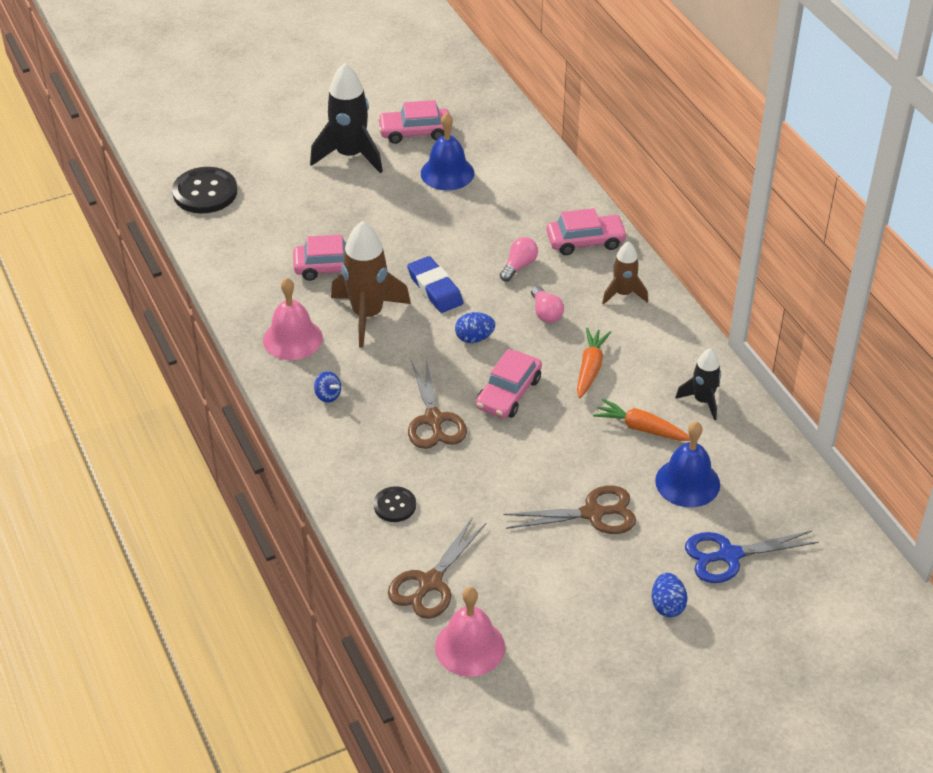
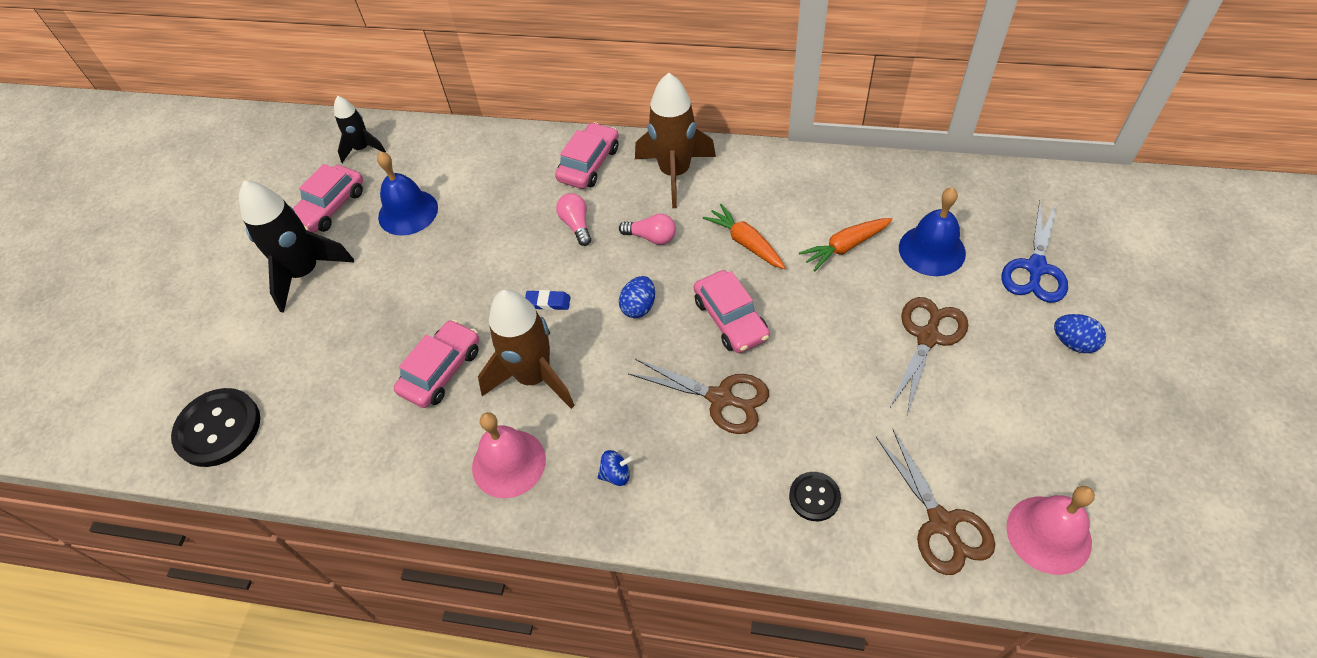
camera: 50 degrees left, 10 degrees up
(435, 289) = (548, 302): blue eraser -> blue eraser, size x0.56
(623, 294) = (675, 173): brown rocket -> brown rocket, size x1.74
(702, 401) = (842, 190): black rocket -> black rocket (362, 149)

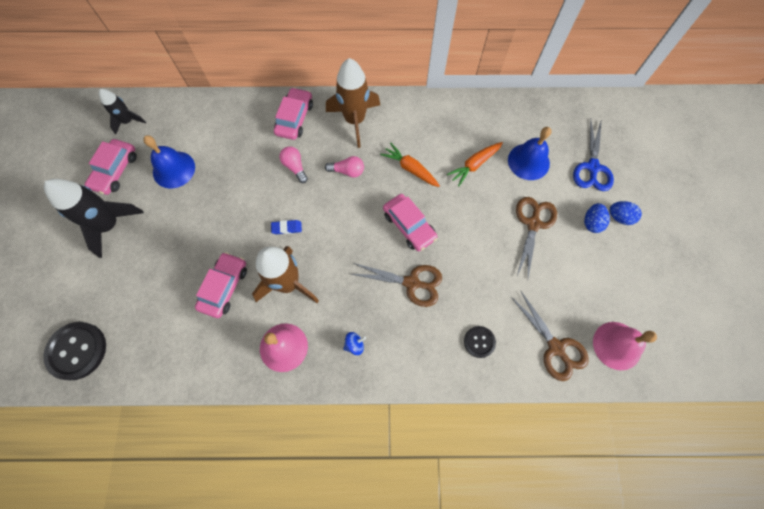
camera: 15 degrees left, 15 degrees up
(639, 307) = (348, 224): blue egg -> blue egg (591, 223)

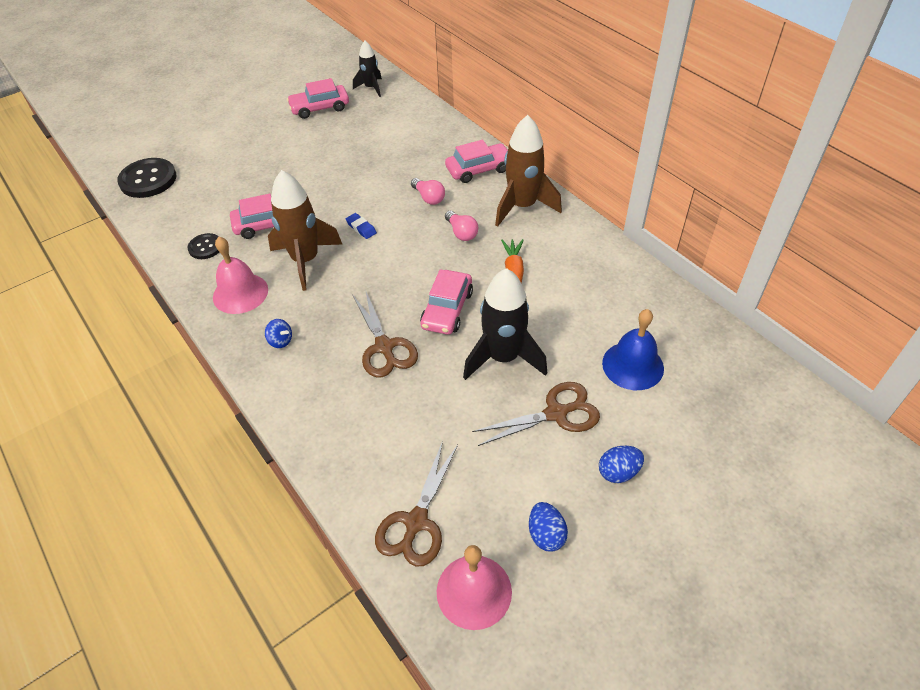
camera: 55 degrees right, 20 degrees down
(110, 225) = (269, 133): black rocket -> black rocket (503, 357)
(174, 169) = (352, 134): blue bell -> none
(295, 167) = (429, 198): pink light bulb -> pink light bulb turned 120 degrees clockwise
(474, 165) = (574, 321): orange carrot -> none
(479, 342) = (364, 442): black button -> black button (205, 247)
(592, 167) = (696, 432): blue scissors -> none
(619, 217) = (658, 499): blue egg -> blue egg (546, 534)

